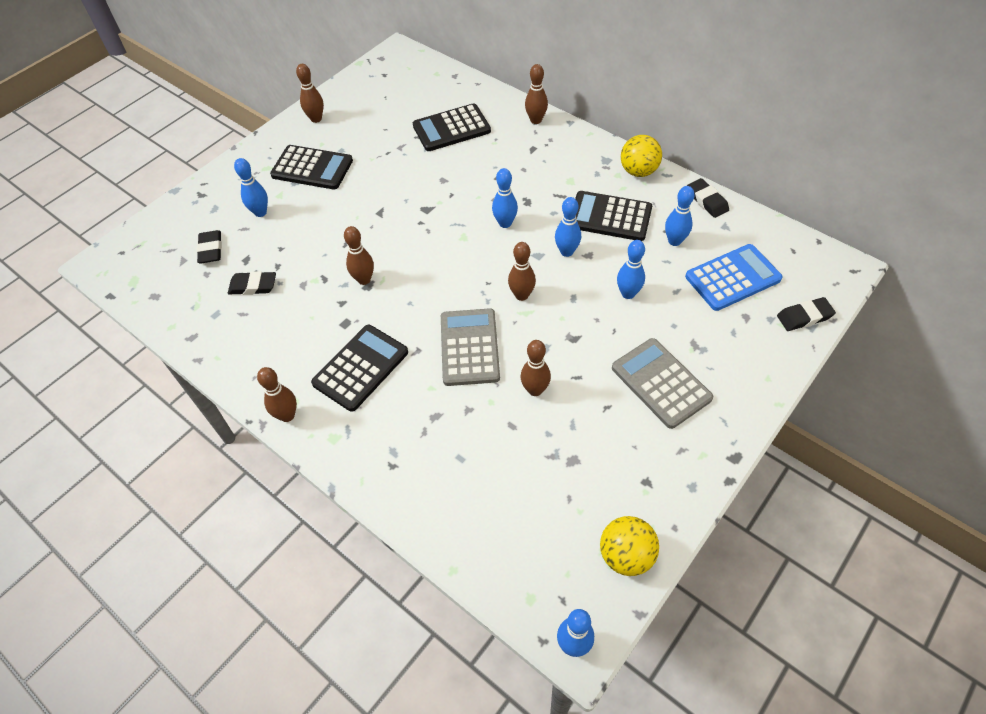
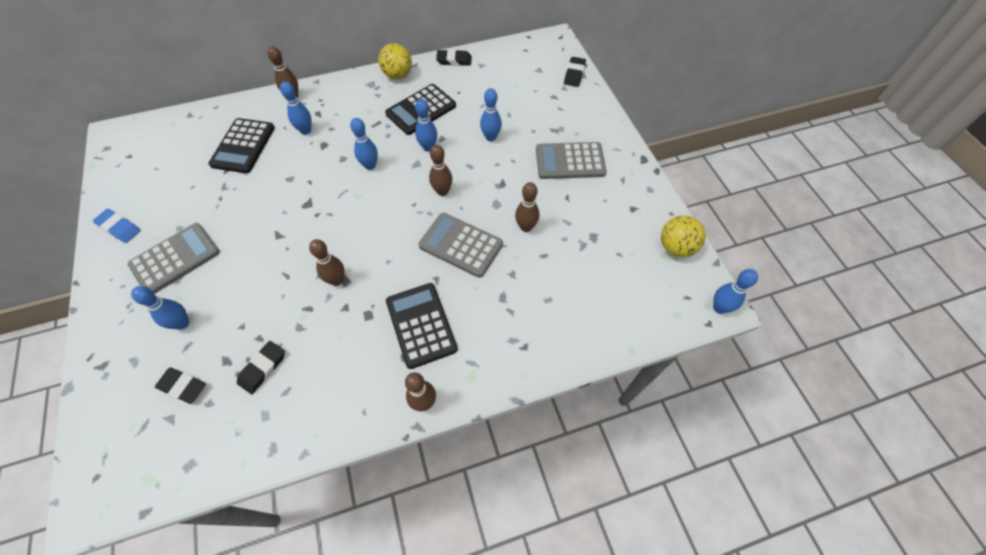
camera: 60 degrees left, 5 degrees up
(312, 168) = (175, 259): black calculator -> grey calculator
(316, 119) = (119, 228): brown bowling pin -> blue eraser
(674, 241) = (470, 92): blue bowling pin -> blue bowling pin (305, 131)
(732, 278) = (522, 85): blue calculator -> none

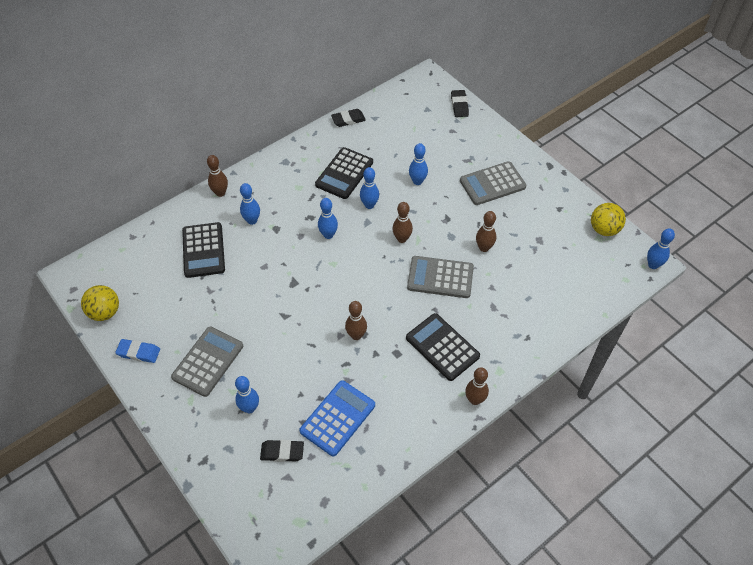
camera: 20 degrees left, 5 degrees down
(262, 368) = (337, 418): black eraser -> blue calculator
(398, 75) = (305, 147): yellow ball -> yellow ball (105, 312)

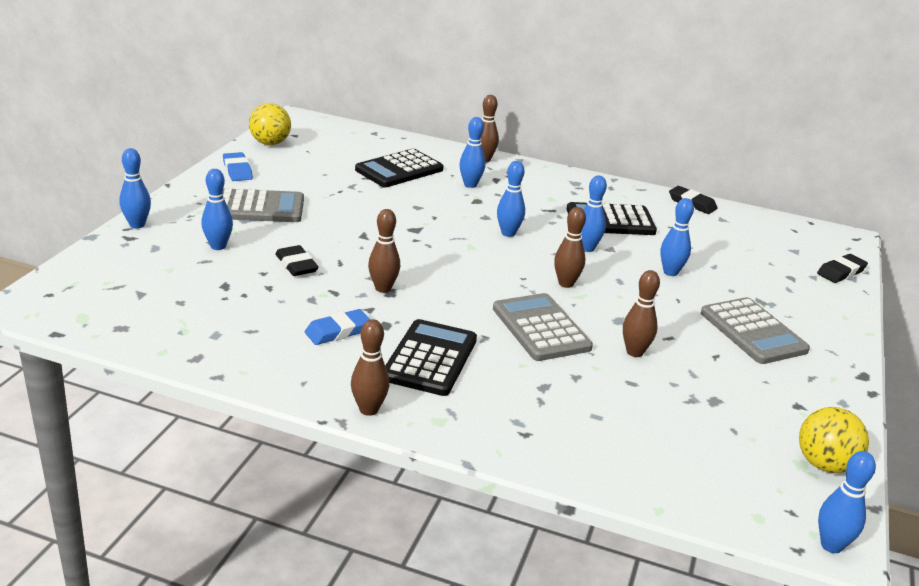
camera: 55 degrees right, 25 degrees down
(187, 449) = (137, 225): none -> blue bowling pin
(282, 452) = (173, 281): black eraser -> black eraser (296, 265)
(337, 418) = (249, 306): blue calculator -> none
(391, 381) = (338, 331): none -> blue eraser
(492, 184) = (753, 332): grey calculator -> grey calculator turned 150 degrees counterclockwise

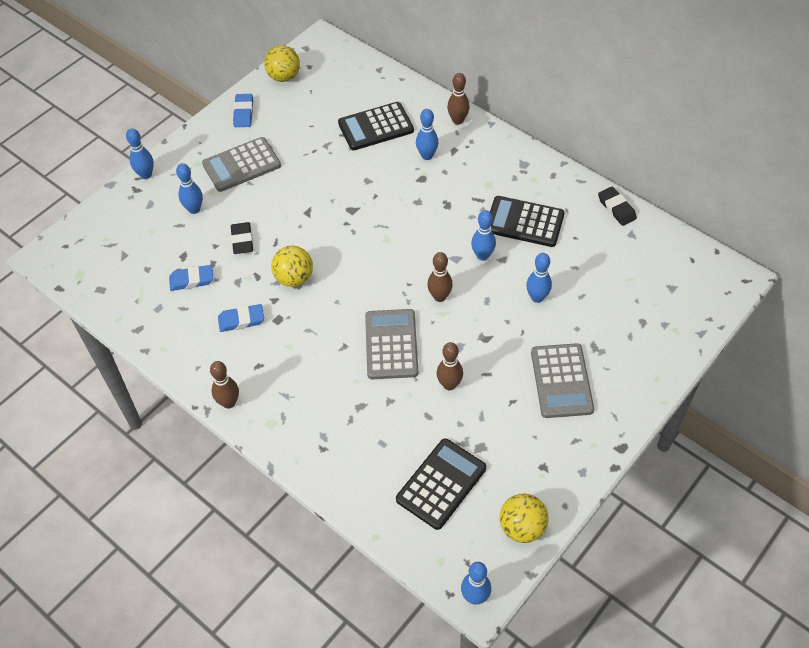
camera: 25 degrees right, 25 degrees up
(249, 304) = (192, 280): none -> blue eraser
(259, 208) = (241, 165): grey calculator -> grey calculator turned 135 degrees clockwise
(383, 288) = (294, 278): brown bowling pin -> yellow ball
(430, 358) = (293, 361): black calculator -> black calculator (441, 484)
(508, 233) = (426, 226): blue bowling pin -> none
(841, 272) = (695, 323): black eraser -> none

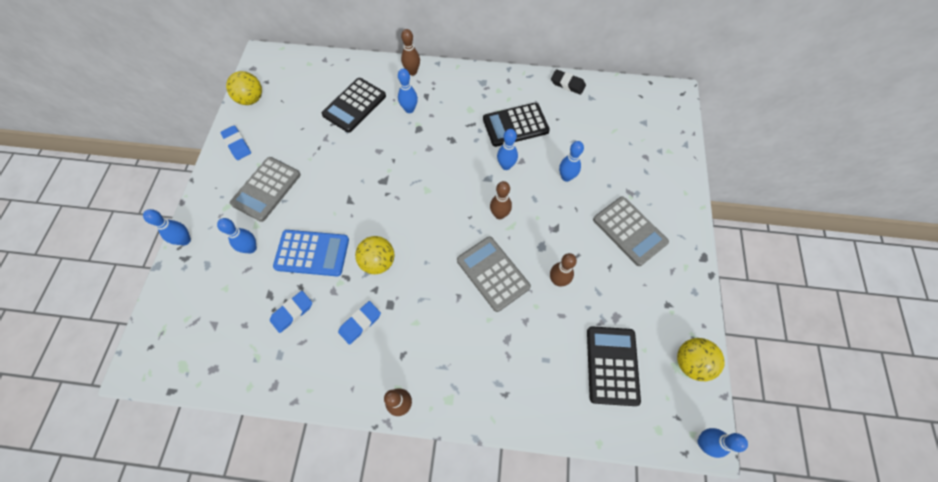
camera: 35 degrees left, 10 degrees up
(242, 240) = (312, 253): black eraser -> blue calculator

